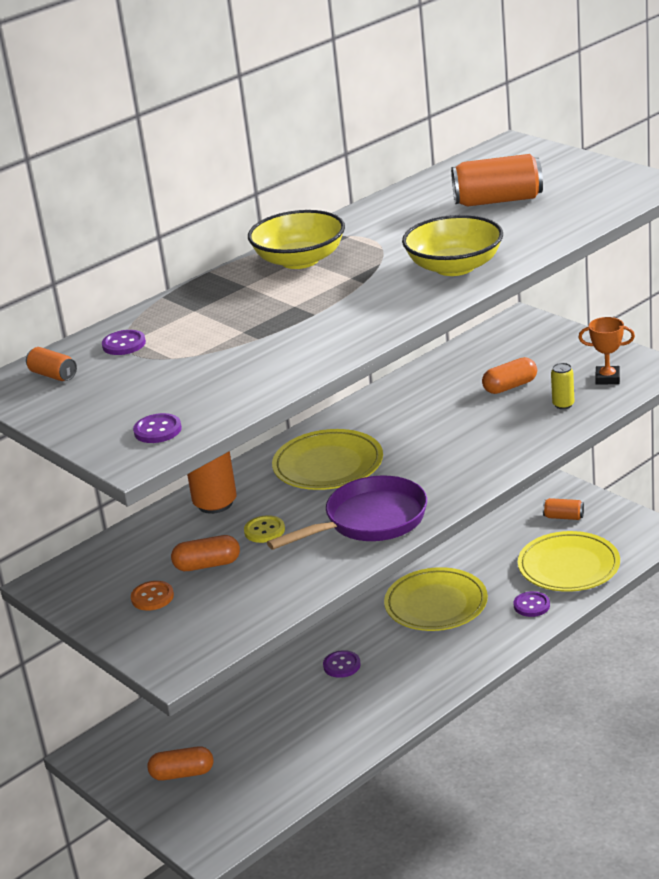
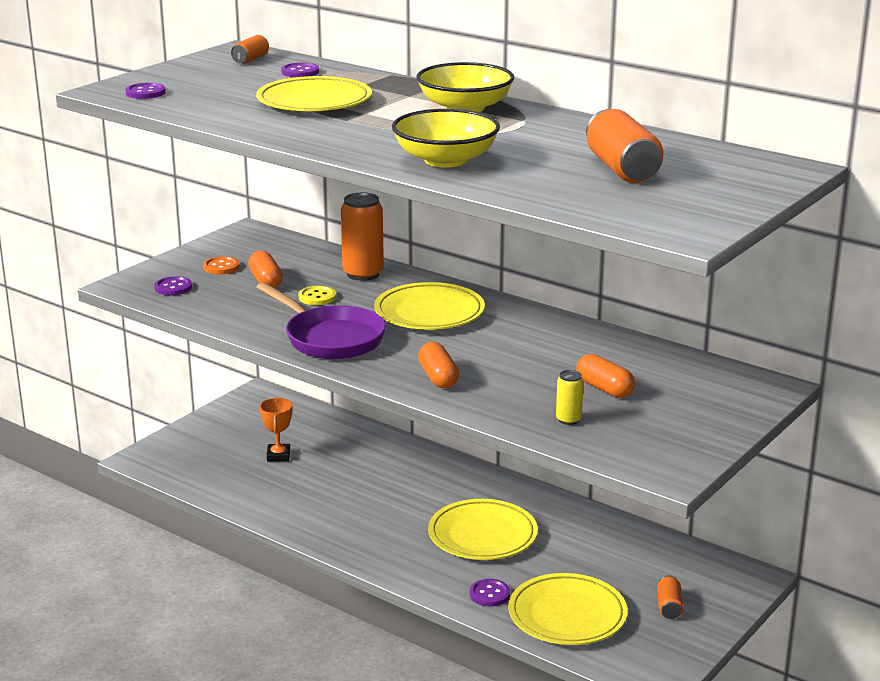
camera: 75 degrees right, 5 degrees down
(182, 774) = (231, 435): orange capsule -> orange capsule (438, 378)
(243, 332) = (314, 102): none -> yellow plate
(342, 665) = (379, 492): purple button -> purple button (173, 287)
(607, 378) = (636, 443): orange trophy -> orange trophy (278, 456)

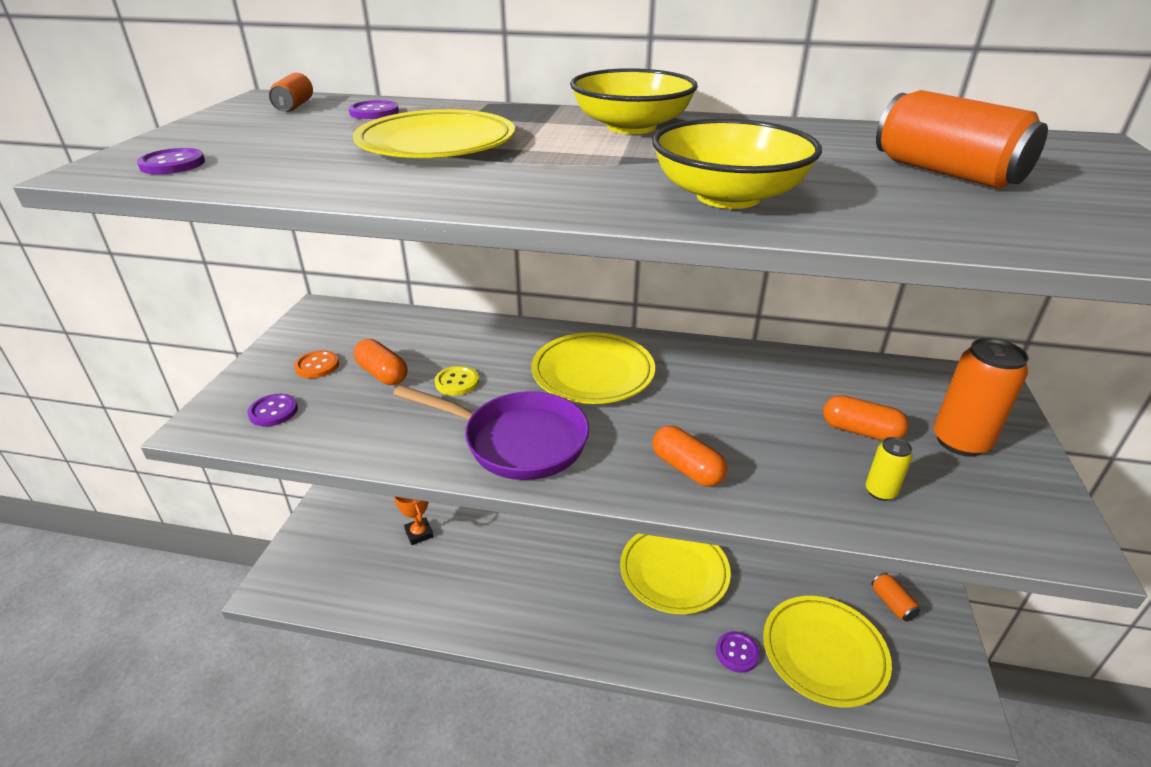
camera: 25 degrees left, 10 degrees up
(363, 274) = (482, 338): orange can -> orange can (960, 442)

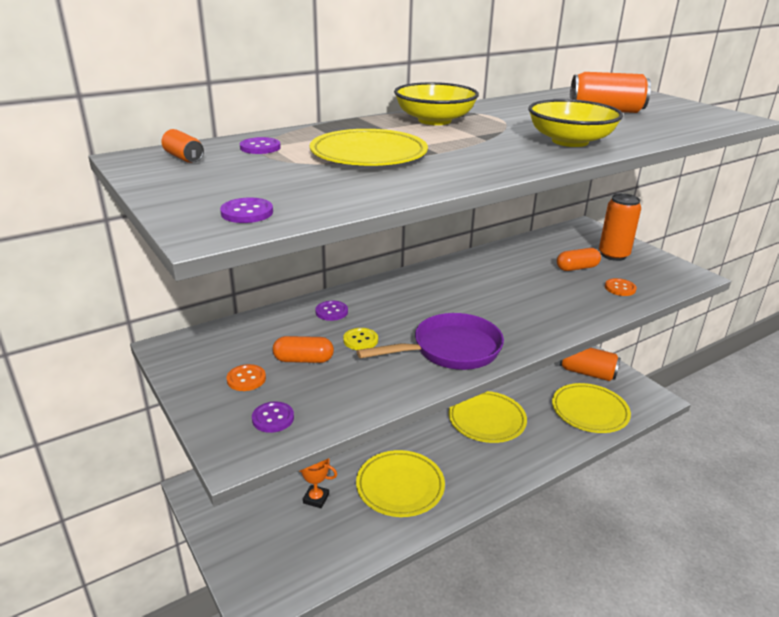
camera: 45 degrees left, 5 degrees down
(593, 373) = (425, 299): yellow plate -> yellow plate (400, 486)
(687, 468) = (543, 319): orange capsule -> none
(737, 653) = (559, 436): purple button -> purple button (331, 312)
(880, 492) = (620, 288): yellow can -> orange button
(892, 603) = (587, 372): orange can -> orange can, size x1.93

